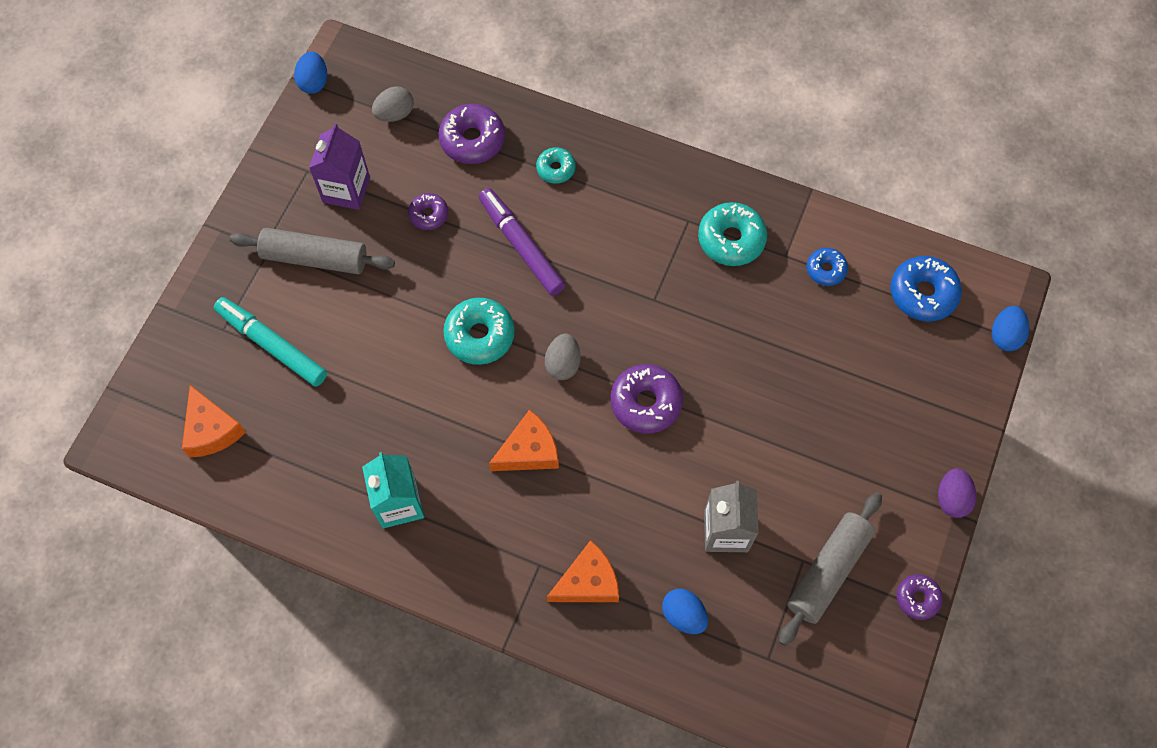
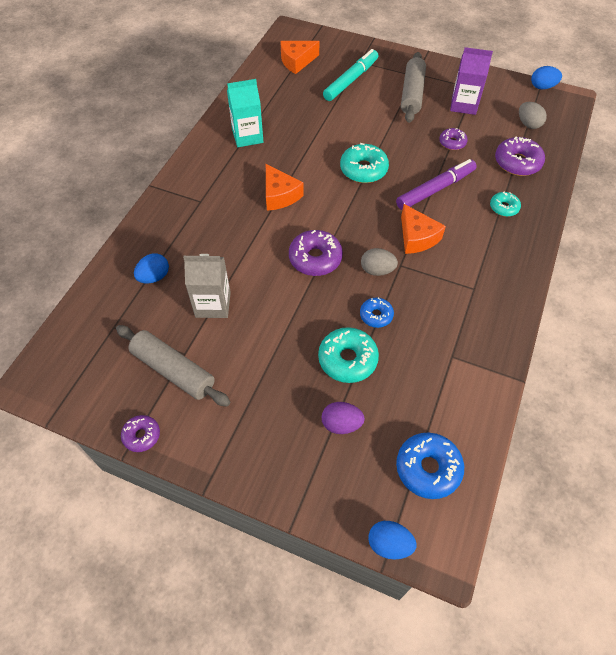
camera: 90 degrees right, 10 degrees down
(563, 364) = (344, 212): grey egg -> grey egg (377, 270)
(588, 582) = (185, 225): orange cheese -> orange cheese (417, 237)
(731, 239) = (461, 317): turquoise donut -> turquoise donut (347, 359)
(825, 269) = (442, 386): blue donut -> blue donut (376, 315)
(951, 498) = (225, 473): purple egg -> purple egg (341, 424)

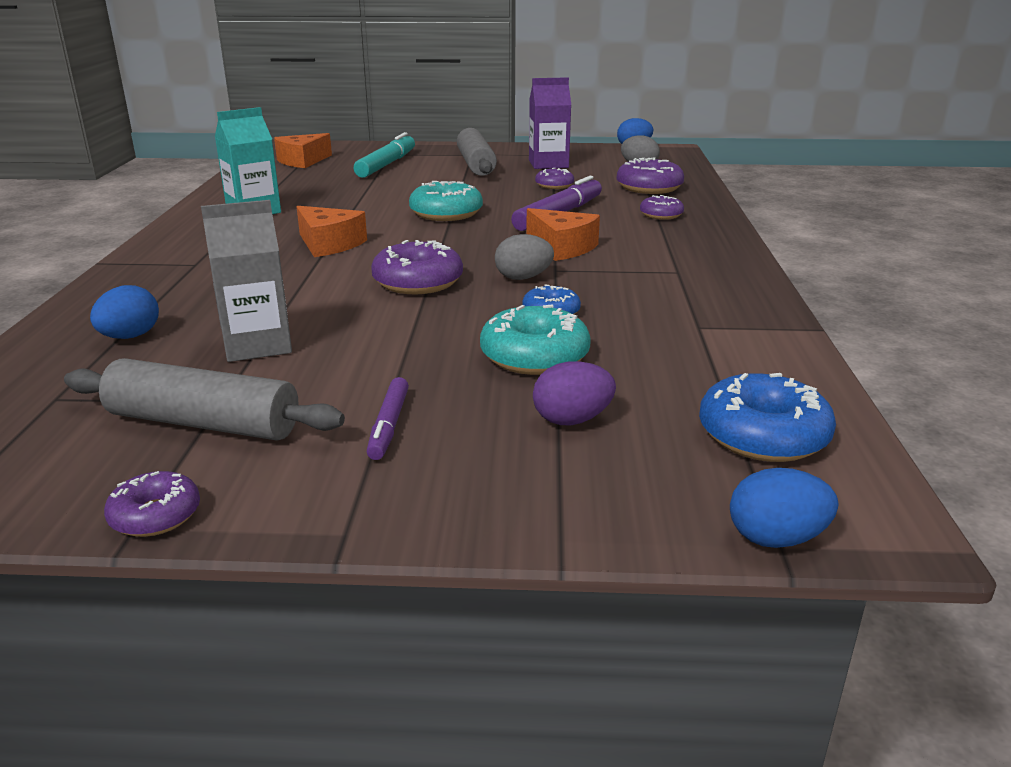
camera: 20 degrees left, 30 degrees down
(254, 400) = (389, 425): none -> purple marker
(504, 207) = (661, 215): turquoise donut -> purple donut

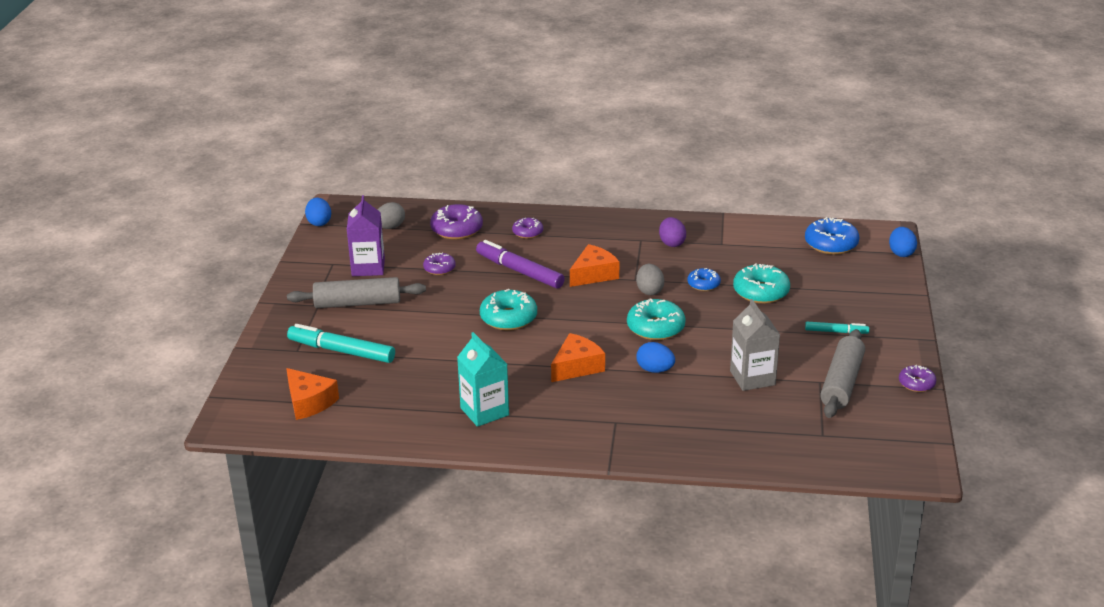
camera: 85 degrees left, 5 degrees up
(130, 336) = (744, 425): blue egg -> blue egg (655, 370)
(389, 425) = (836, 332): purple marker -> turquoise marker
(418, 282) = (655, 328): purple donut -> turquoise donut
(572, 420) = (824, 286): purple egg -> purple egg (671, 243)

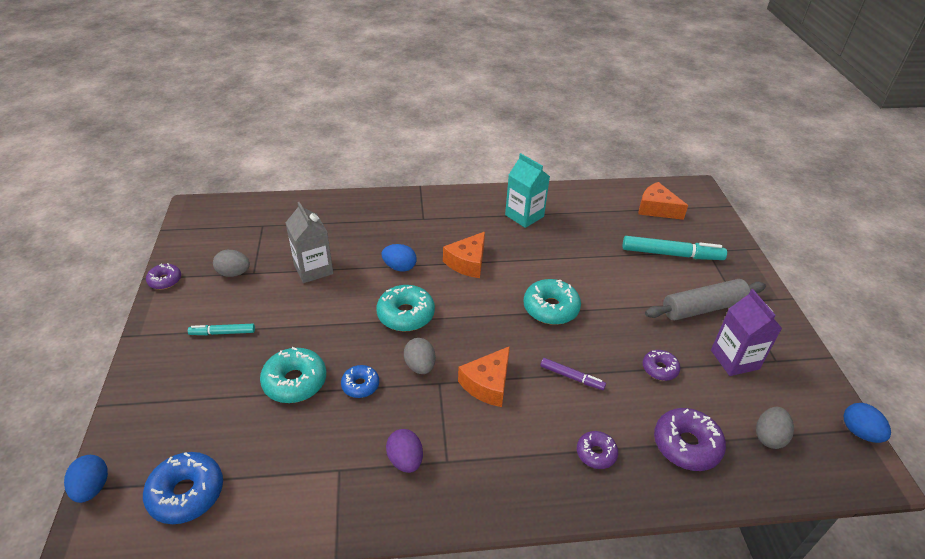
camera: 165 degrees right, 10 degrees up
(519, 271) = (571, 377): purple marker -> purple marker, size x0.55
(841, 383) = (234, 273): grey rolling pin -> grey egg

